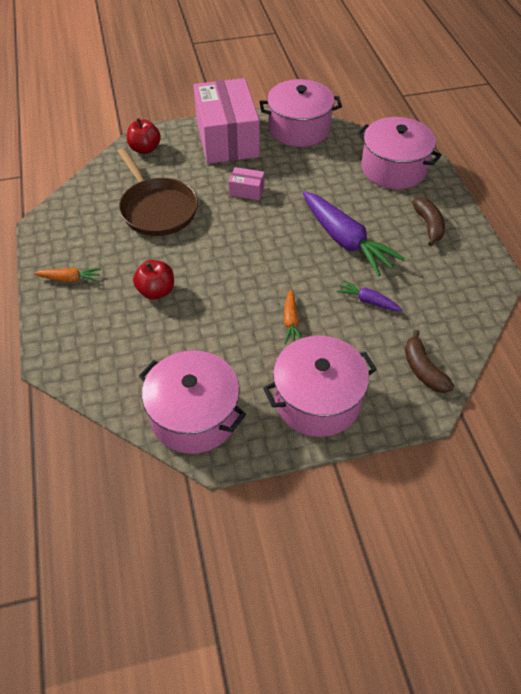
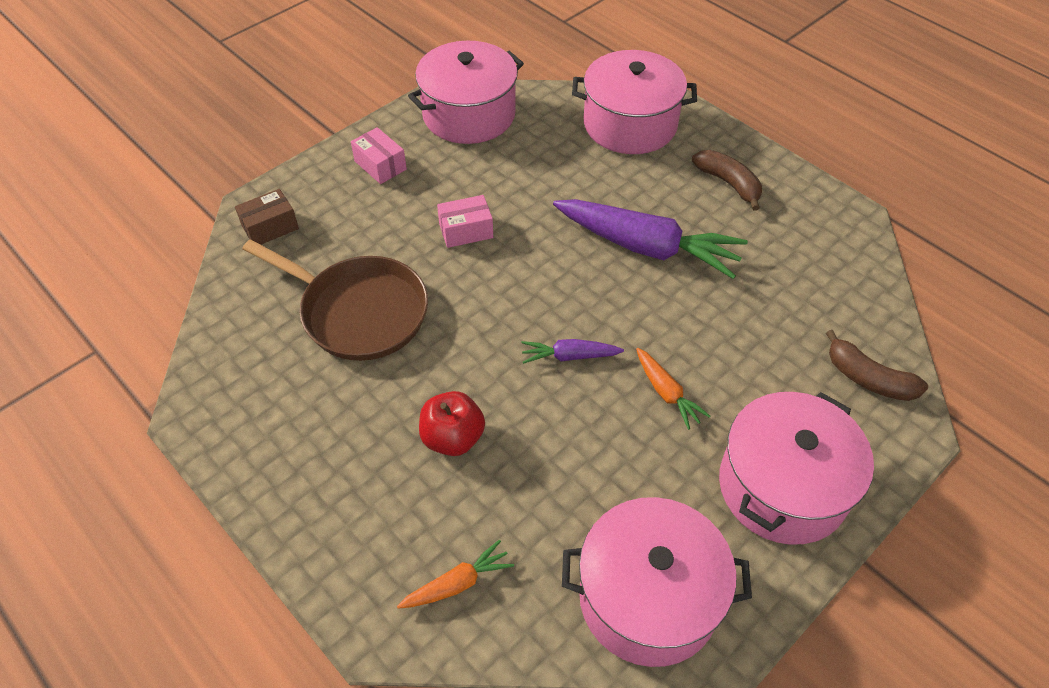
camera: 30 degrees left, 0 degrees up
(70, 279) = (307, 482): orange carrot -> orange carrot (457, 583)
(145, 149) = (270, 227): red apple -> brown box
(227, 138) = (380, 165): pink box -> pink box, size x0.40
(368, 301) = (737, 317): purple carrot -> purple carrot (569, 356)

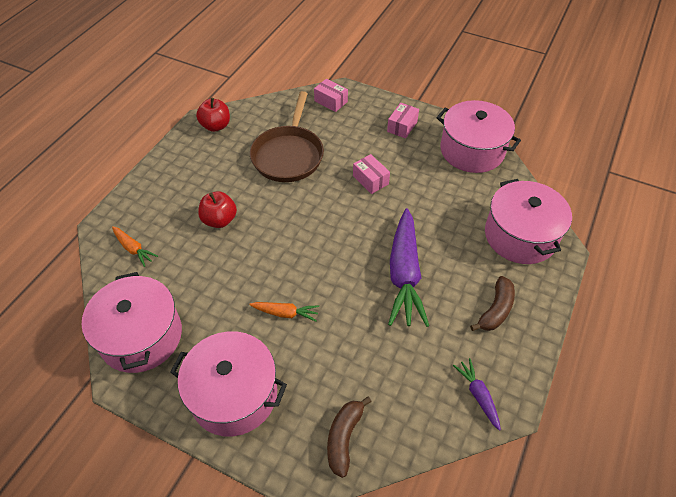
camera: 70 degrees right, 0 degrees up
(222, 397) = (216, 126): none -> red apple
(270, 227) = (331, 101): brown box -> pink box
(569, 356) = (295, 256): purple carrot -> purple carrot (478, 395)
(666, 393) = (285, 313): orange carrot -> orange carrot turned 120 degrees counterclockwise

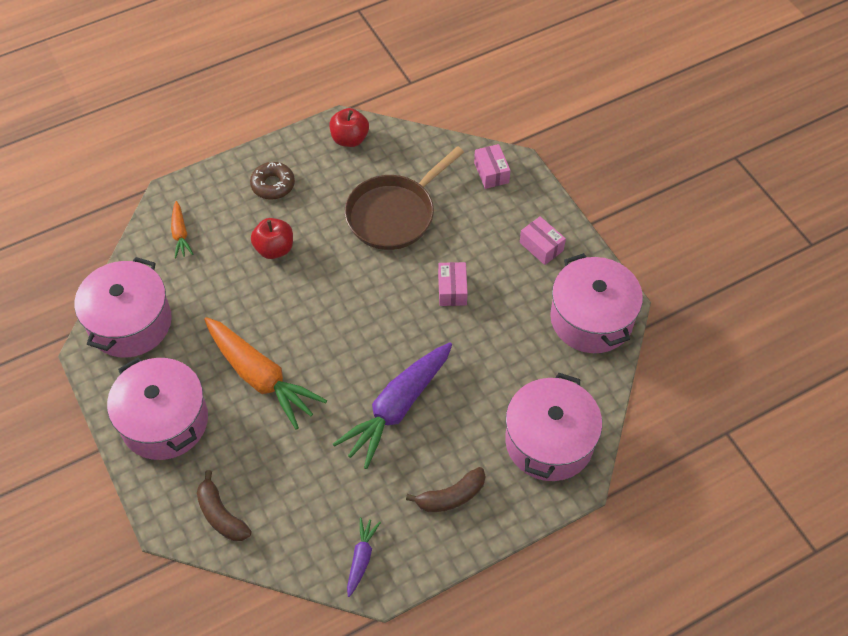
camera: 35 degrees right, 5 degrees up
(182, 180) = (273, 185): none -> brown donut
(285, 313) = (260, 377): orange carrot -> orange carrot, size x2.11
(344, 437) = (221, 515): brown banana -> brown banana turned 90 degrees counterclockwise
(402, 126) = (541, 246): pink box -> pink box turned 75 degrees clockwise

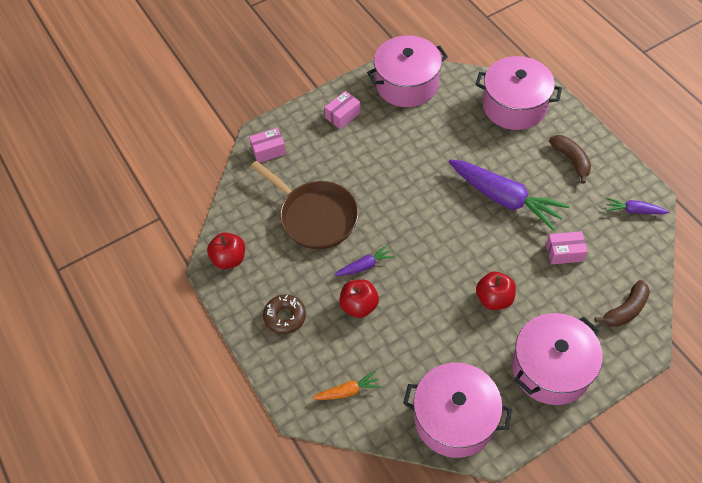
camera: 90 degrees left, 0 degrees up
(260, 377) = (494, 298): orange carrot -> red apple
(323, 256) = (365, 266): none -> purple carrot
(452, 290) = (390, 170): pink box -> pink box (564, 252)

